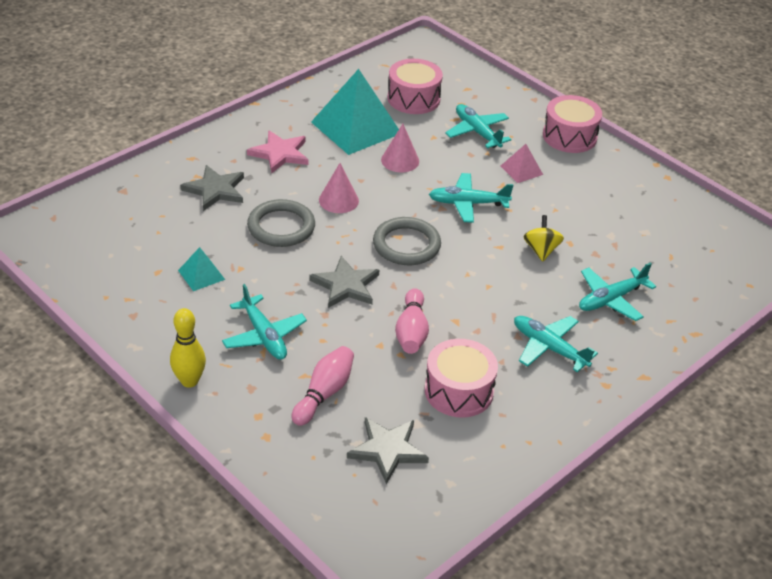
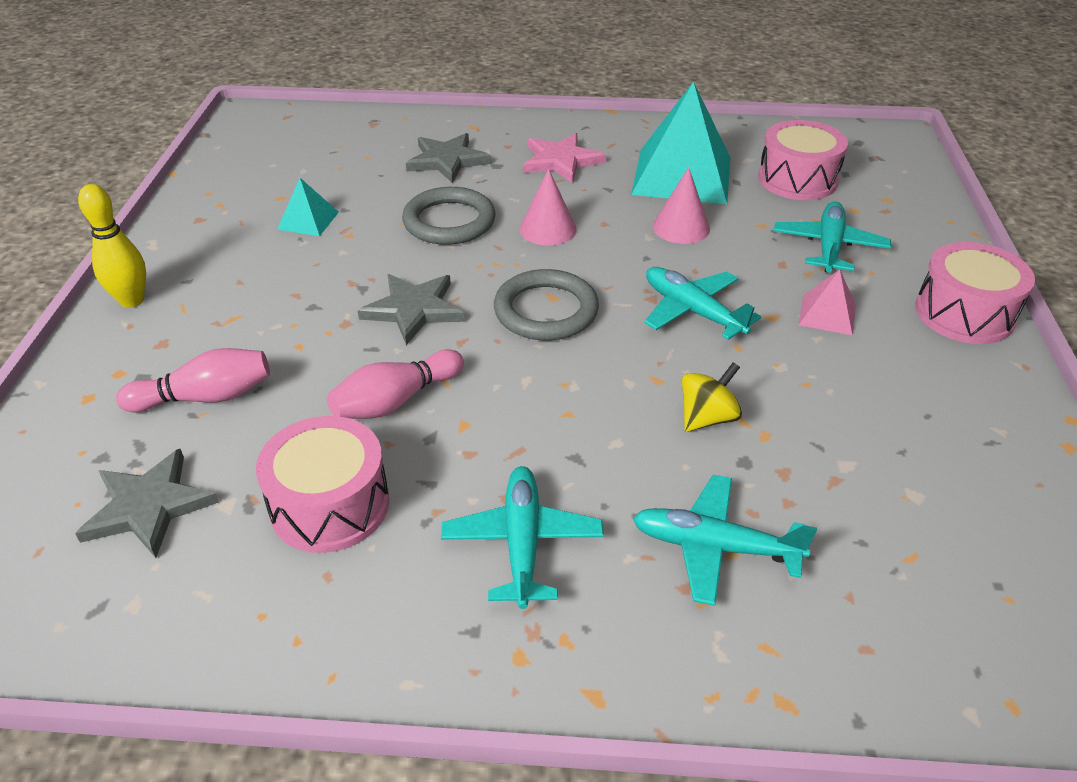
camera: 50 degrees right, 0 degrees up
(264, 336) = (258, 305): turquoise plane -> none

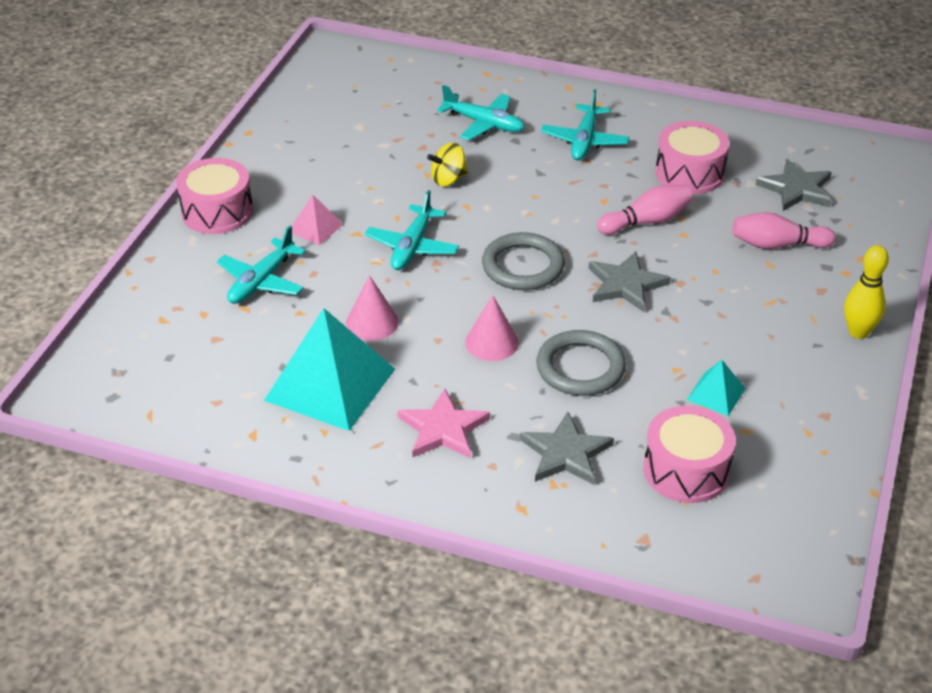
camera: 165 degrees left, 0 degrees up
(692, 311) = (412, 247): turquoise plane -> turquoise plane turned 45 degrees clockwise
(797, 179) = (222, 358): pink drum -> pink drum (686, 470)

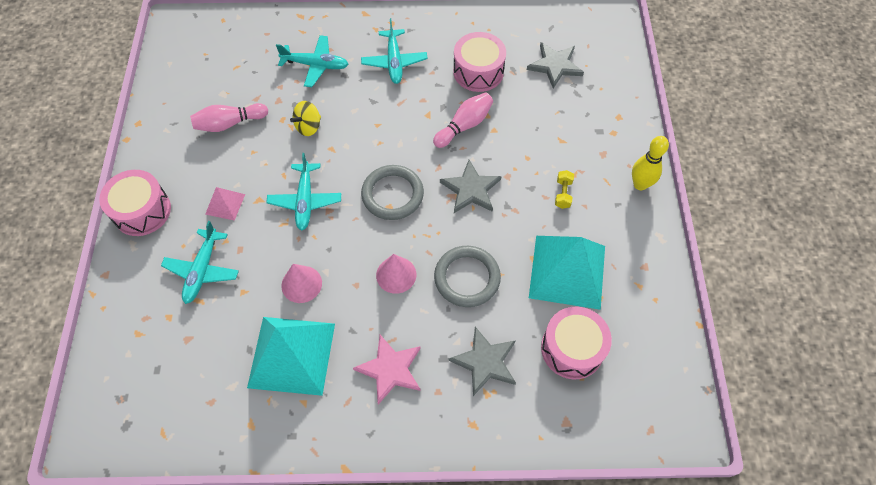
camera: 20 degrees left, 20 degrees up
(716, 394) = (567, 271): turquoise pyramid -> turquoise pyramid, size x2.16
(746, 317) = (563, 194): none -> yellow dumbbell
(777, 245) = (560, 121): pink bowling pin -> pink bowling pin (229, 123)

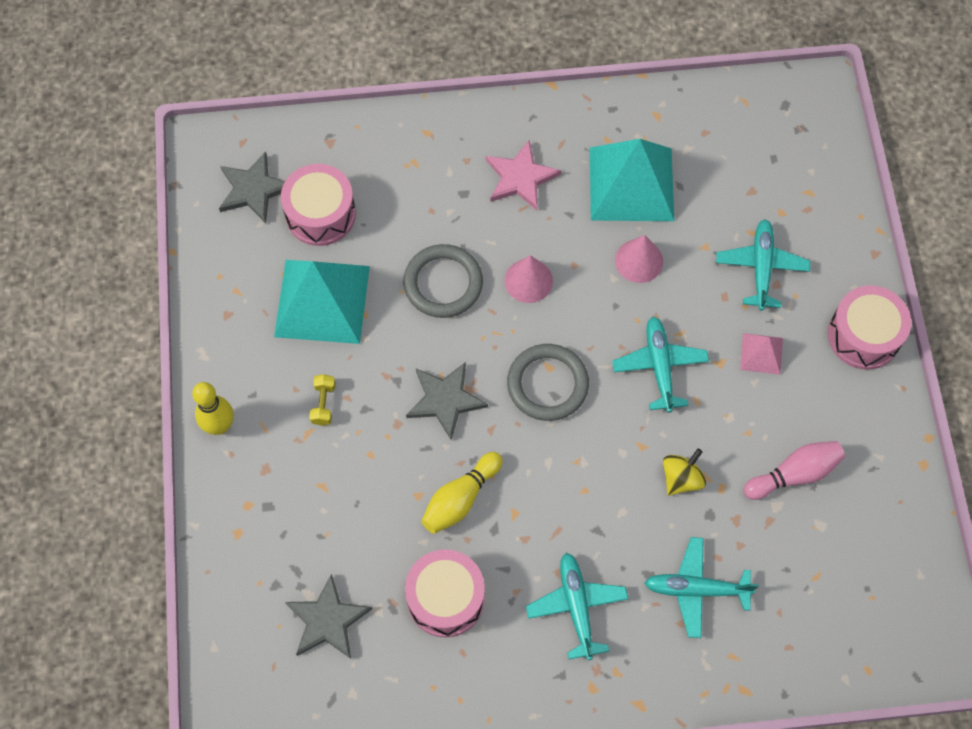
camera: 175 degrees right, 5 degrees up
(464, 126) = (460, 499): pink bowling pin -> yellow bowling pin
(485, 362) = (417, 193): grey star -> grey star (253, 189)

